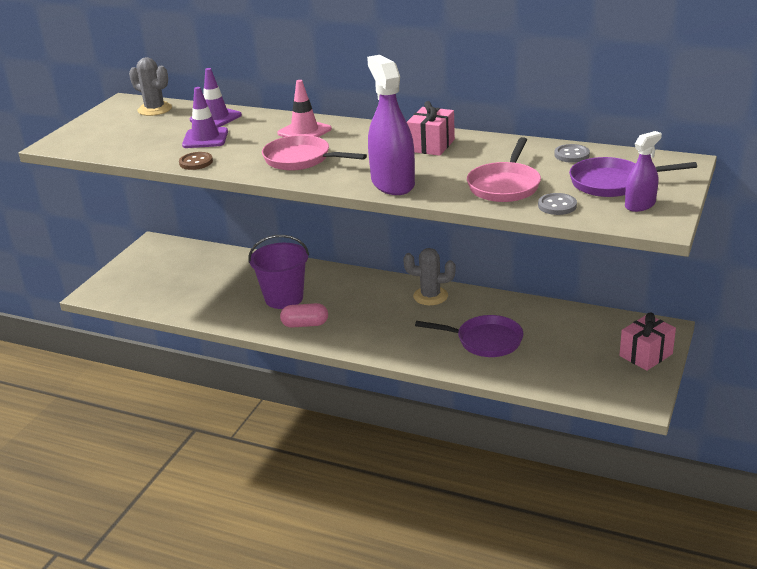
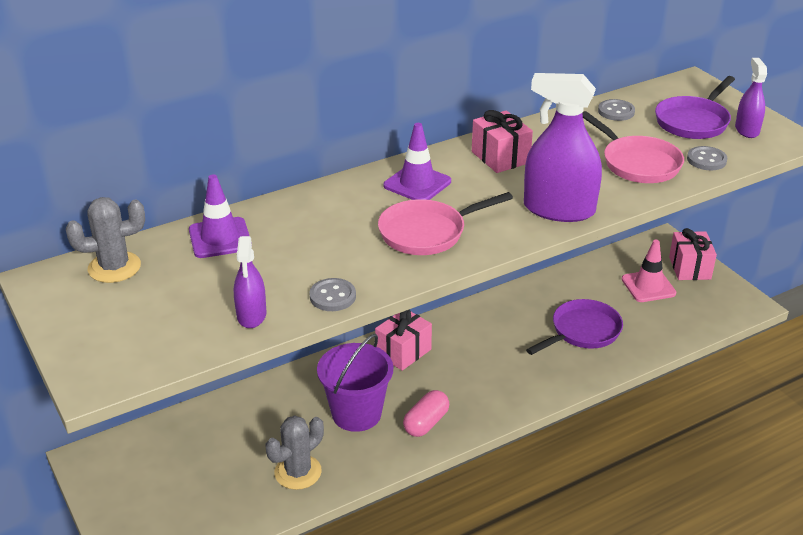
camera: 55 degrees left, 5 degrees up
(152, 152) = (251, 315): none -> purple spray bottle
(196, 162) = (332, 296): brown button -> grey button
(205, 138) = (271, 266): purple traffic cone -> purple traffic cone (417, 184)
(304, 131) = (356, 203): pink traffic cone -> pink traffic cone (648, 286)
(364, 286) = (403, 352): none -> pink gift
(430, 296) = (473, 323): grey cactus -> grey cactus (298, 472)

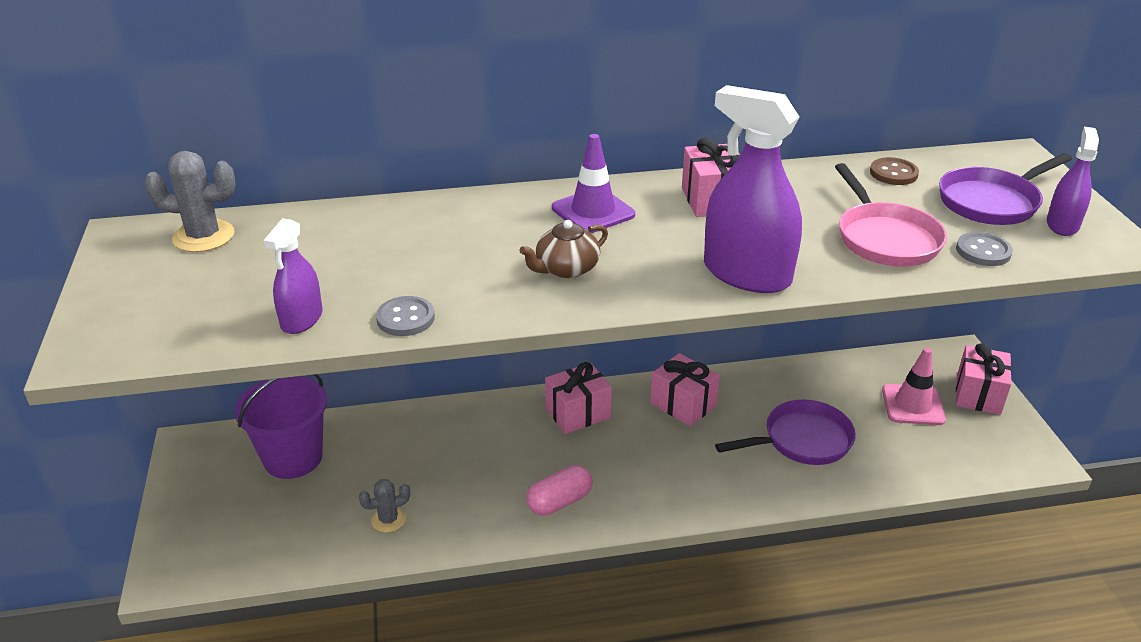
camera: 20 degrees right, 0 degrees up
(220, 238) = (333, 228): purple traffic cone -> none
(298, 472) = (388, 520): grey cactus -> grey cactus, size x0.62
(356, 414) = (488, 470): purple bucket -> purple bucket (293, 458)
(427, 232) = (566, 268): pink pan -> brown teapot
(481, 325) = (683, 404): none -> pink gift
(616, 111) = (893, 173): grey button -> brown button

